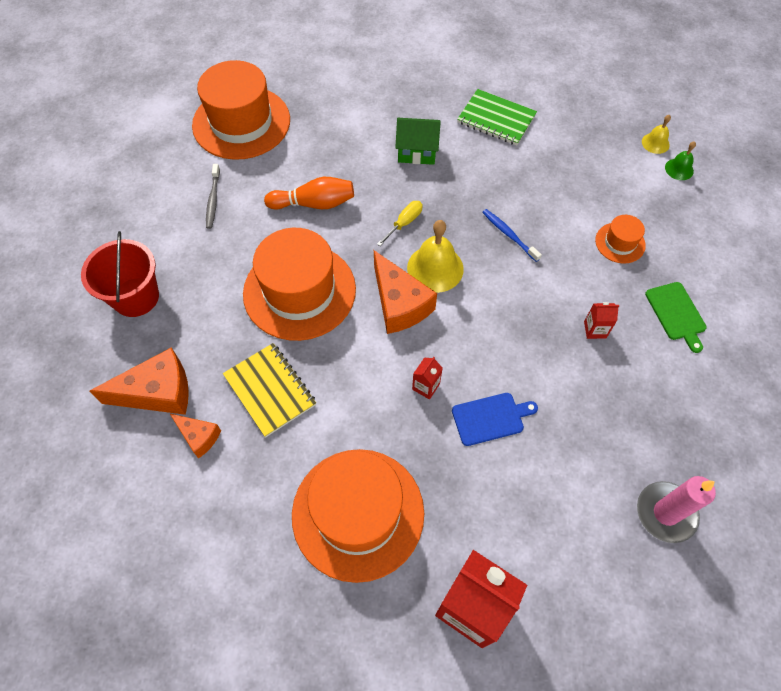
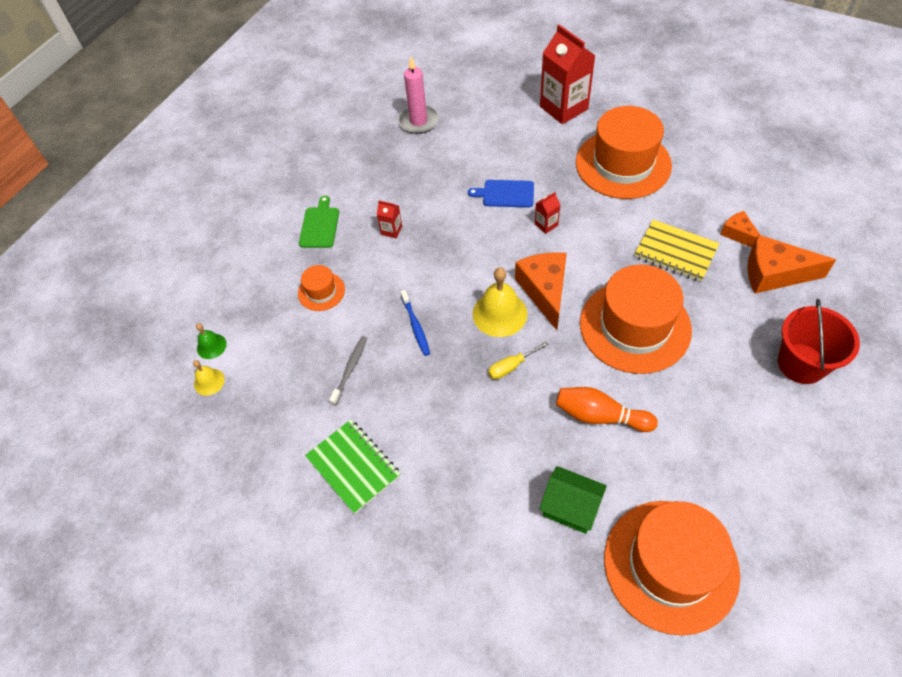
camera: 155 degrees left, 5 degrees down
(213, 200) = (715, 455): grey toothbrush -> grey toothbrush (350, 369)
(270, 390) = (675, 252): yellow notebook -> yellow notebook turned 45 degrees counterclockwise
(417, 152) = (464, 449): green house -> green house (570, 507)

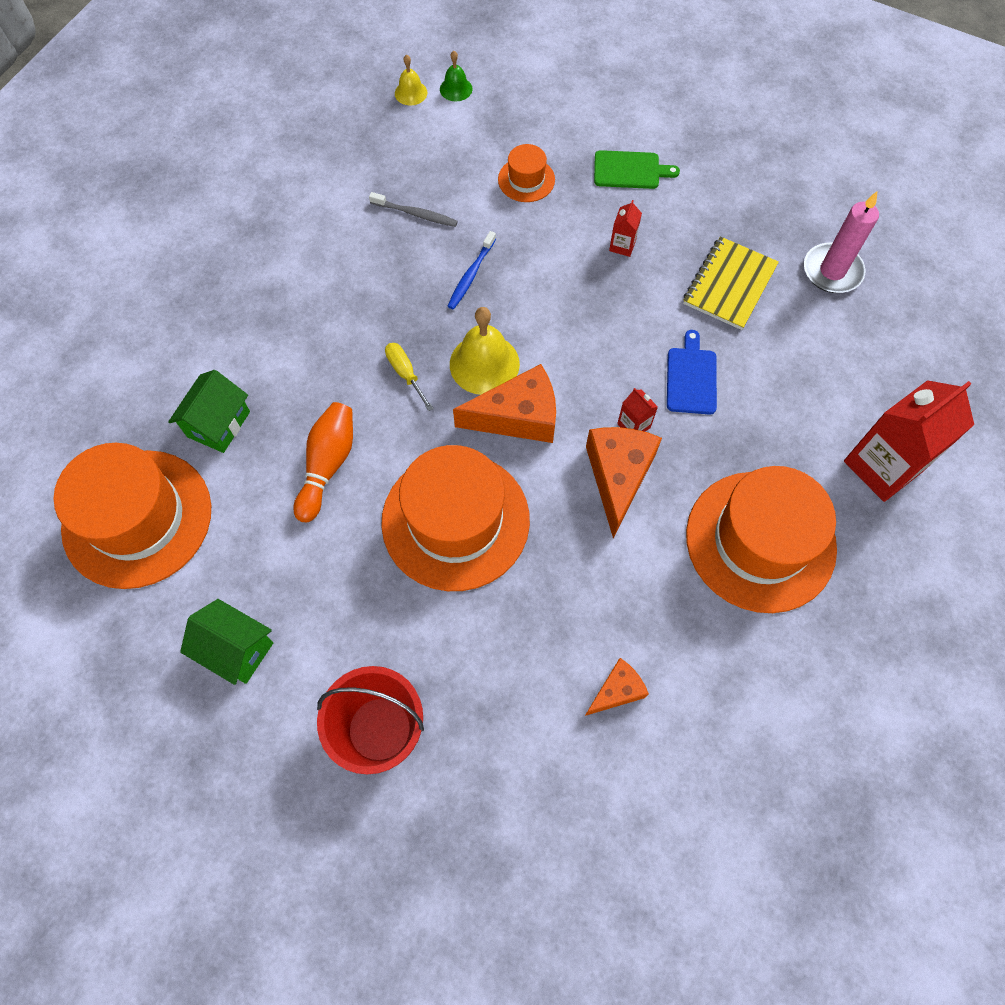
camera: 85 degrees right, 10 degrees up
(353, 466) = (296, 224): green notebook -> none
(415, 326) = (471, 275): blue toothbrush -> blue toothbrush turned 45 degrees counterclockwise
(675, 252) = (582, 592): yellow notebook -> yellow notebook (729, 285)
(768, 466) = (237, 649): none -> green house
(774, 274) = (539, 728): orange cheese -> orange cheese (618, 477)

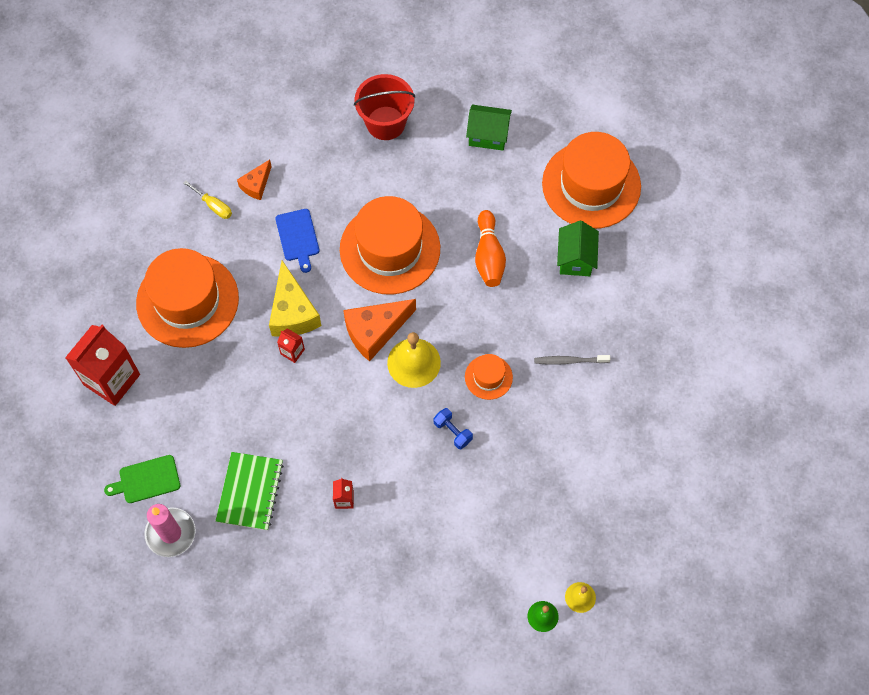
camera: 160 degrees right, 0 degrees up
(405, 374) = (466, 336): yellow screwdriver -> yellow screwdriver (213, 206)
(415, 214) = (519, 472): grey toothbrush -> grey toothbrush (570, 361)
(471, 275) = (452, 432): blue toothbrush -> blue dumbbell
(526, 179) = (443, 537): orange hat -> orange hat (488, 377)
(618, 477) = (292, 312): orange cheese -> yellow cheese
(630, 170) = (360, 578): green cutting board -> green cutting board (146, 480)
(691, 377) = (261, 402): blue cutting board -> blue cutting board (298, 237)
(729, 285) = (250, 492): yellow notebook -> green notebook

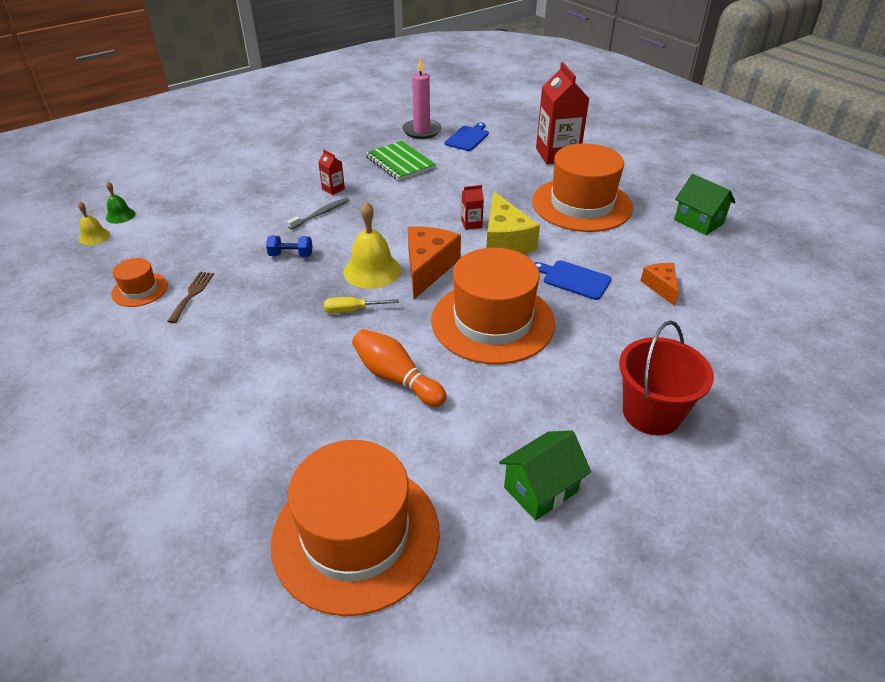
camera: 135 degrees right, 25 degrees down
(146, 480) = (467, 138): green cutting board -> blue cutting board
(213, 206) = (662, 255): yellow screwdriver -> yellow screwdriver (352, 310)
(292, 312) = (505, 241): yellow cheese -> yellow cheese turned 135 degrees counterclockwise
(488, 377) = (296, 299): orange hat -> orange hat (140, 290)
(552, 444) = (192, 294): none -> brown fork
(570, 361) = (225, 354): grey toothbrush -> grey toothbrush (320, 214)
(575, 259) = (299, 440): green house -> green house (698, 222)

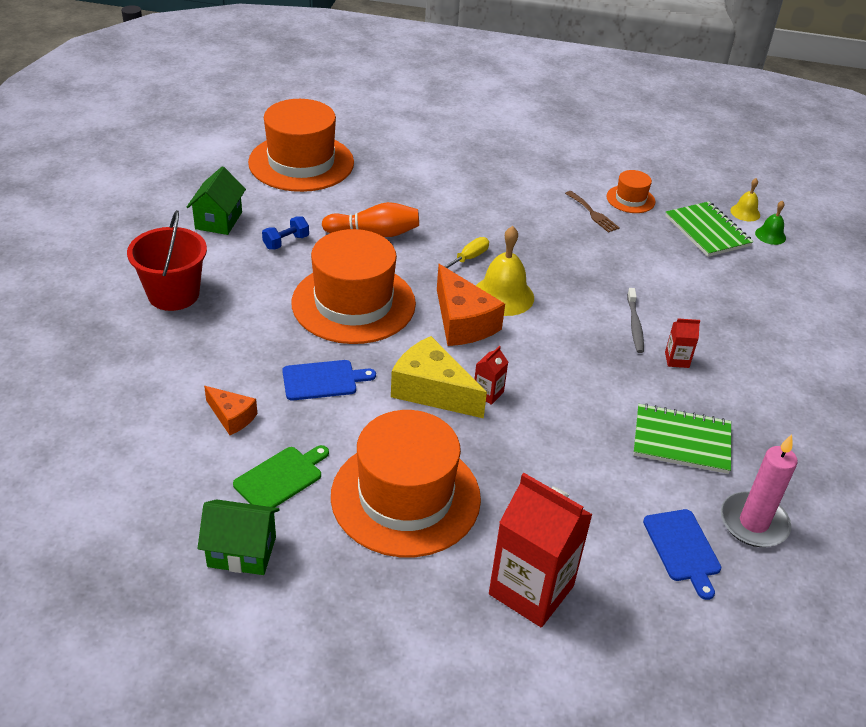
camera: 135 degrees right, 0 degrees up
(149, 238) = (707, 231): none -> green notebook
(291, 255) = (585, 274): blue dumbbell -> blue dumbbell (286, 242)
(650, 242) = (281, 477): none -> green cutting board

